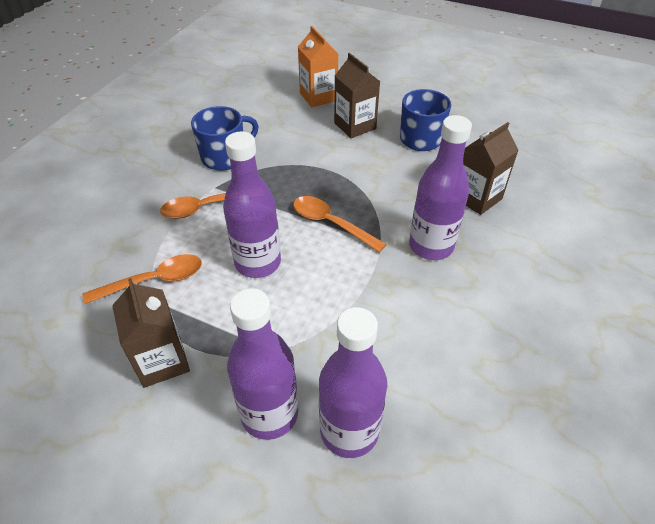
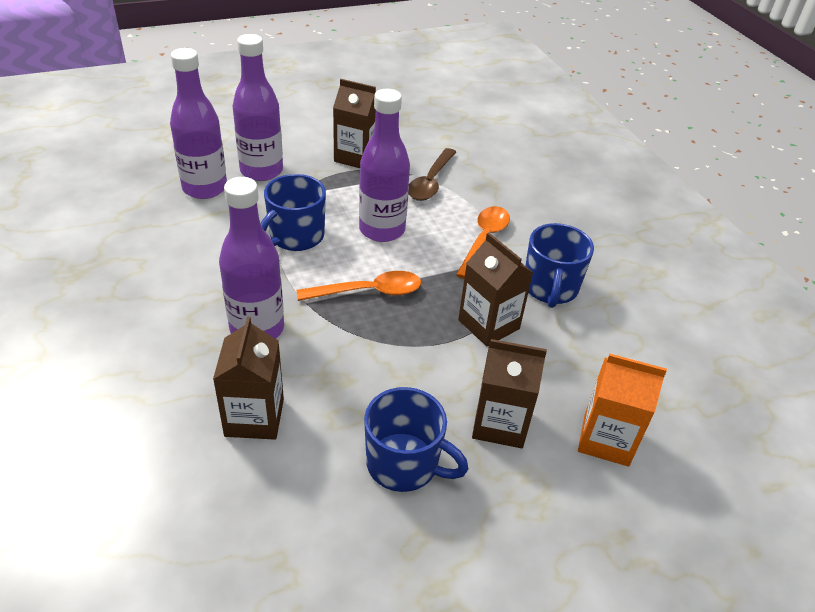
camera: 130 degrees right, 5 degrees down
(153, 281) = (430, 182): orange spoon -> brown spoon
(290, 162) = (488, 324): none -> brown carton
(328, 303) = (295, 237): none -> blue mug

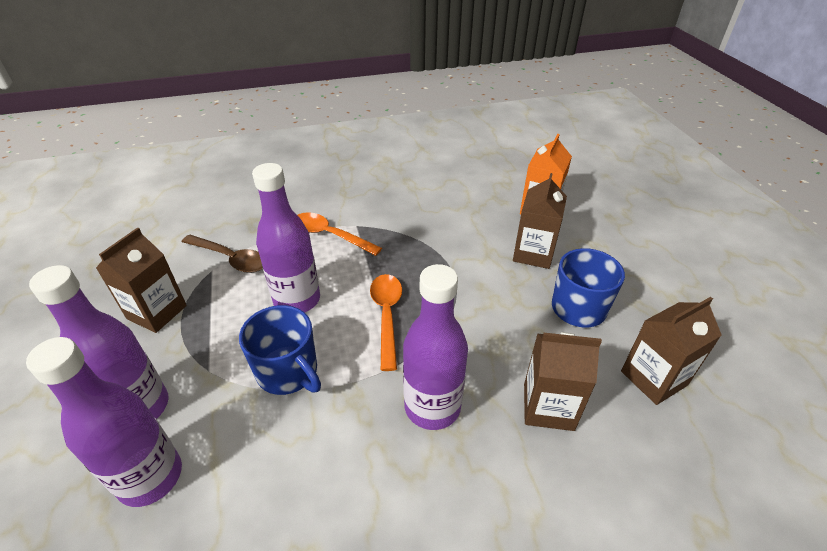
camera: 80 degrees left, 0 degrees up
(488, 324) = (434, 246): brown carton -> brown carton (653, 378)
(550, 288) = (396, 209): blue mug -> none

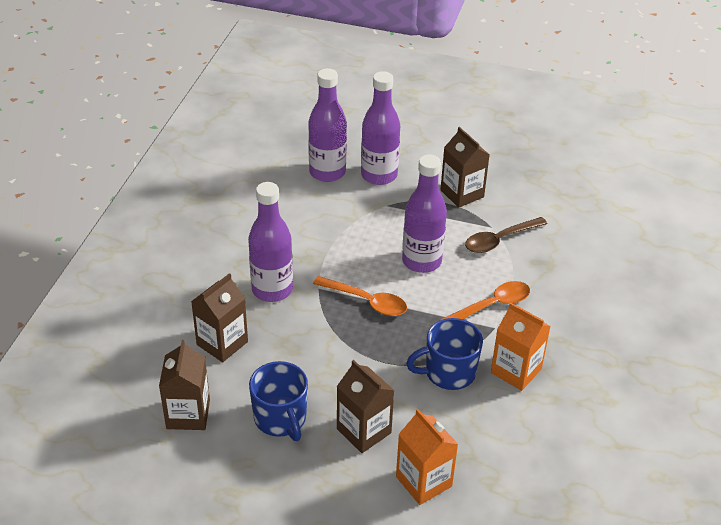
camera: 120 degrees right, 0 degrees up
(288, 372) = (355, 237): blue mug -> blue mug (448, 372)
(395, 202) = (516, 371): none -> orange carton

